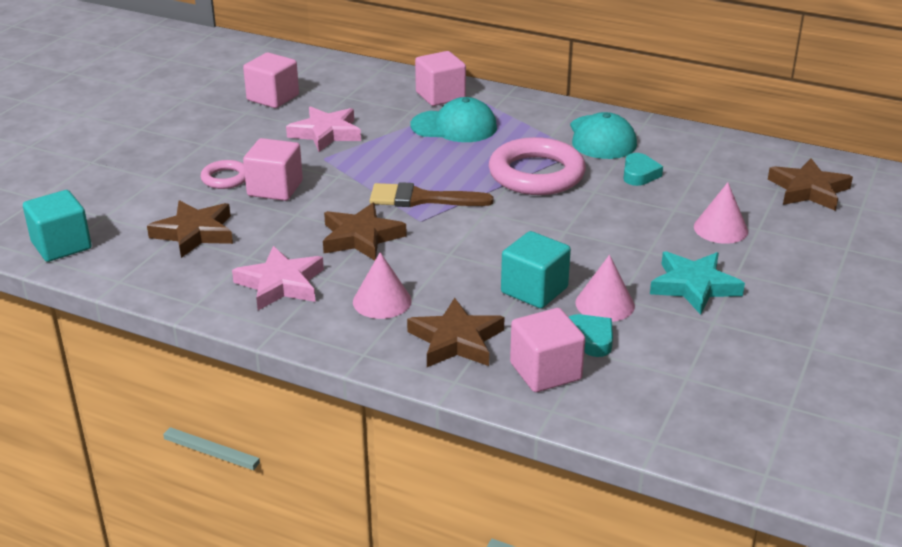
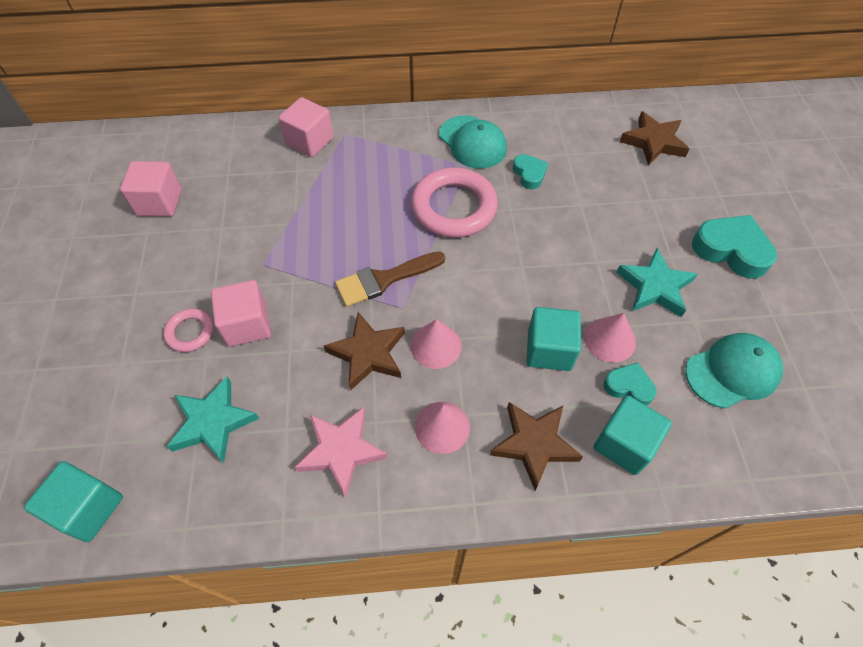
camera: 30 degrees left, 25 degrees up
(195, 233) = (213, 422): brown star -> turquoise star
(326, 133) = (242, 230): pink star -> none
(454, 126) = (348, 176): turquoise cap -> turquoise cap (732, 372)
(545, 371) = (624, 444): pink cube -> turquoise cube
(720, 229) = (627, 212): pink cone -> pink cone (436, 345)
(814, 289) = (731, 250): none -> turquoise heart

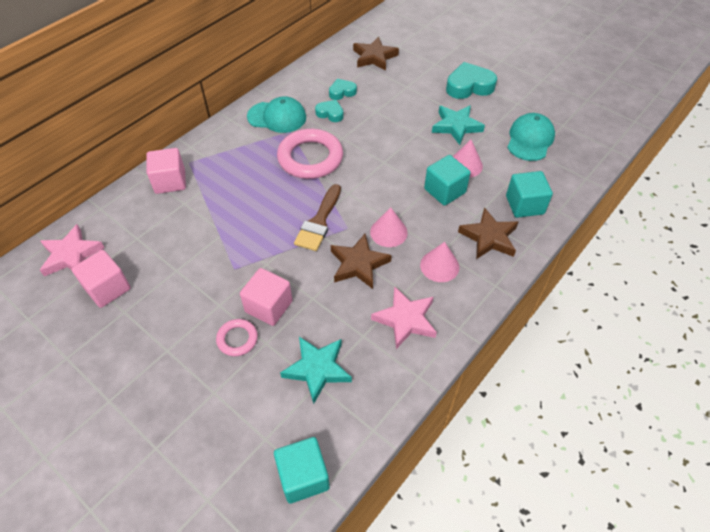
camera: 45 degrees left, 5 degrees down
(170, 152) = (71, 255): none -> pink star
(628, 387) = (497, 179): turquoise heart -> turquoise heart (342, 92)

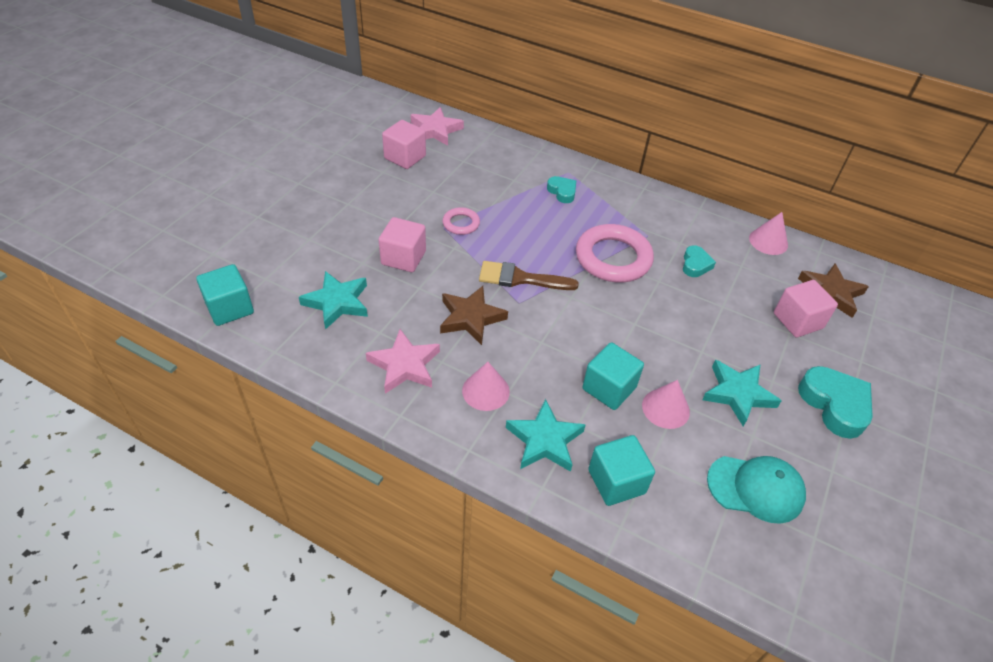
camera: 75 degrees right, 5 degrees down
(170, 181) = (538, 165): pink cube -> pink cube (797, 321)
(237, 339) = (364, 243): pink ring -> pink ring (461, 224)
(277, 117) = (666, 222): turquoise cap -> none
(342, 92) = (740, 270): turquoise heart -> turquoise heart (562, 192)
(388, 232) = (523, 339): pink cone -> pink cone (768, 241)
(489, 237) = (544, 440): brown star -> turquoise star

